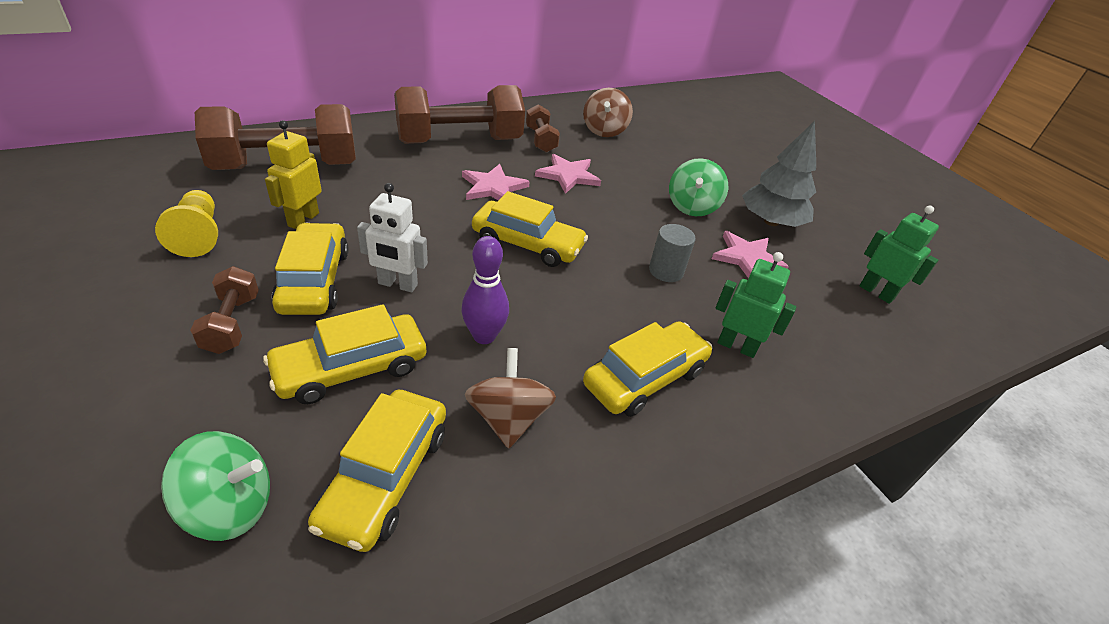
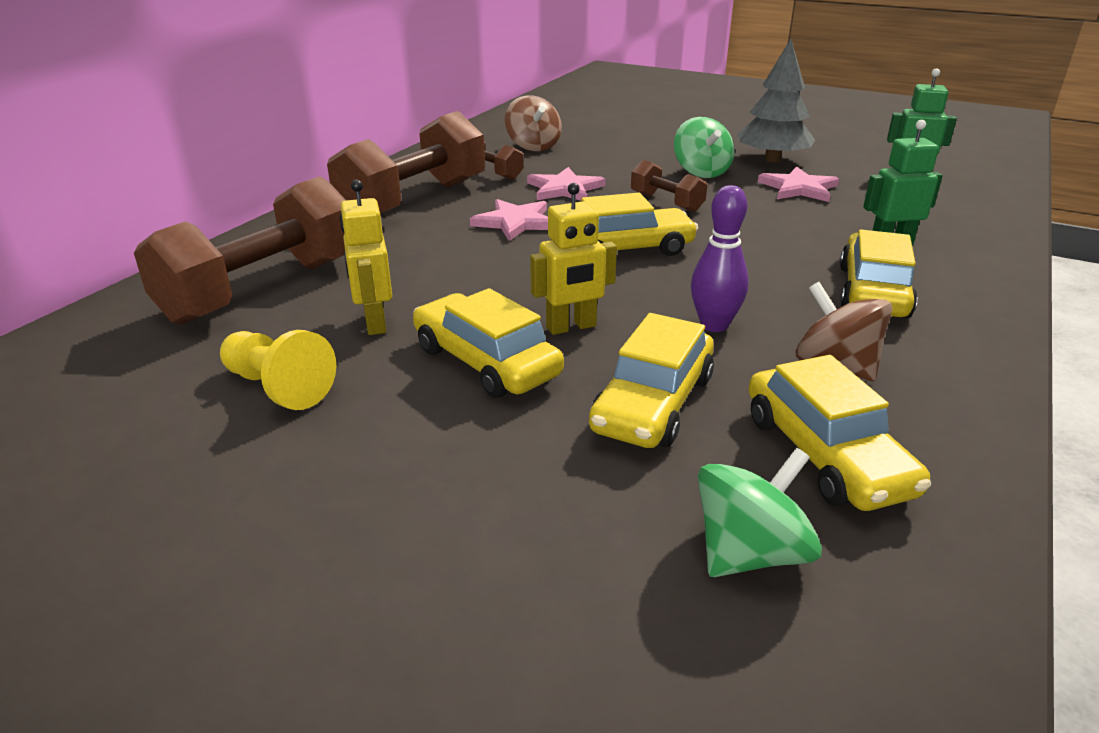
camera: 30 degrees left, 10 degrees down
(232, 324) = (471, 434): brown dumbbell -> brown dumbbell (666, 202)
(397, 284) = (571, 327): white robot -> yellow robot
(666, 271) = (761, 220): grey cylinder -> none

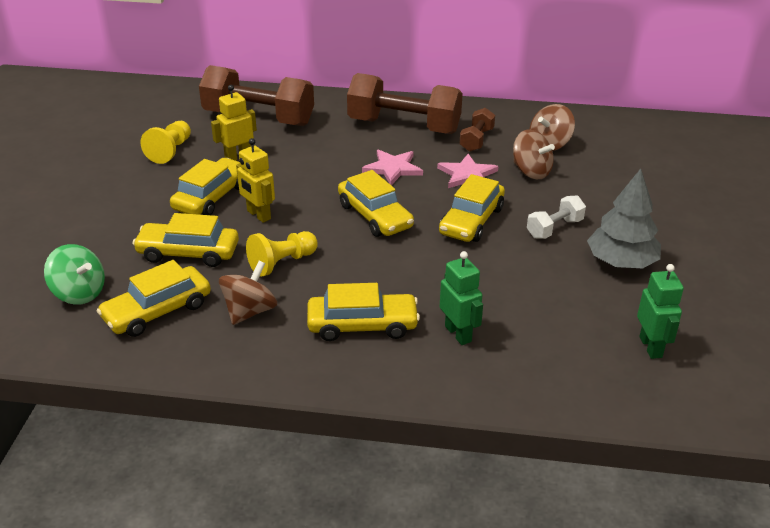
camera: 70 degrees right, 5 degrees up
(582, 162) = (531, 172): none -> brown spinning top
(666, 202) = (471, 221): brown dumbbell -> yellow car
(701, 172) = (554, 228): green spinning top -> white dumbbell
(714, 325) = (282, 263): purple bowling pin -> yellow pawn
(798, 188) = (554, 281): pink star -> none

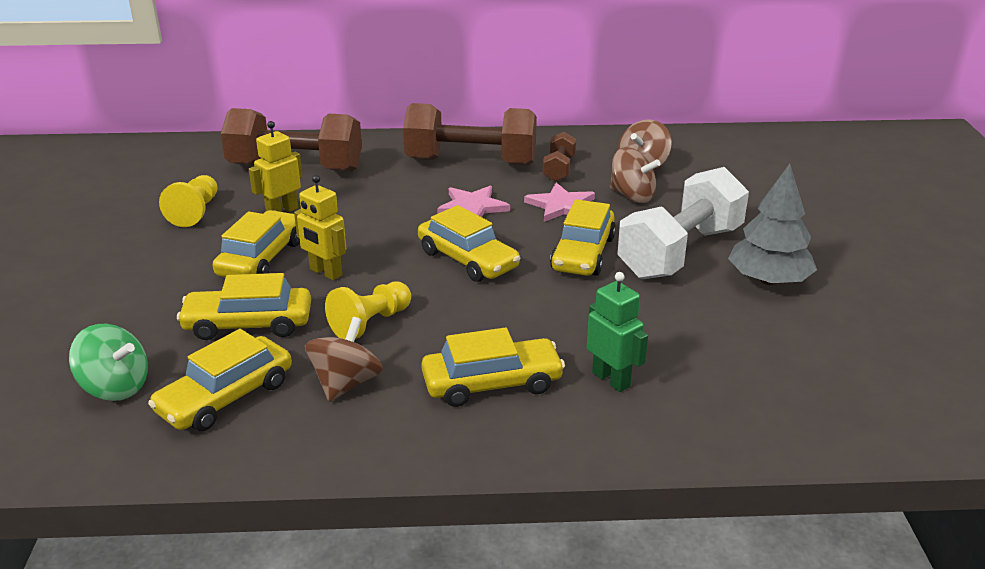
camera: 10 degrees left, 5 degrees down
(554, 228) = (680, 252): white dumbbell -> white dumbbell, size x2.09
(651, 347) = (838, 368): green robot -> none

